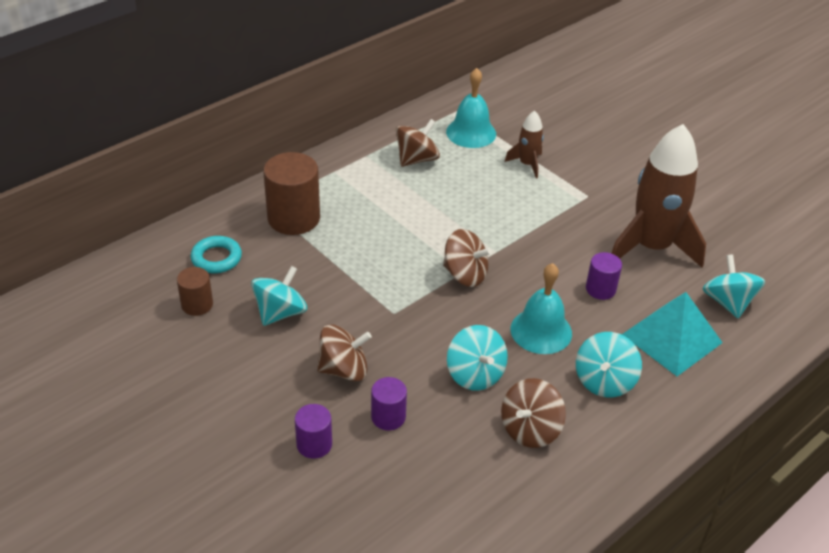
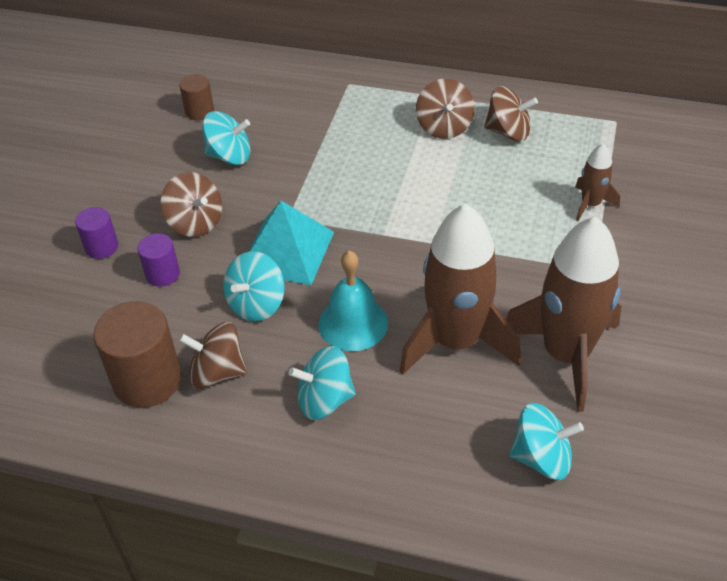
camera: 60 degrees right, 5 degrees up
(216, 258) = (259, 93): turquoise ring -> none
(293, 218) = (347, 105): brown cylinder -> brown cylinder (147, 380)
(465, 274) = (380, 237): brown spinning top -> brown spinning top (444, 127)
(471, 132) = (592, 145): turquoise bell -> none
(600, 289) = (456, 341): purple cylinder -> brown rocket
(671, 338) = (435, 429): turquoise pyramid -> turquoise pyramid (287, 251)
(728, 302) = (541, 457): turquoise spinning top -> turquoise spinning top turned 45 degrees clockwise

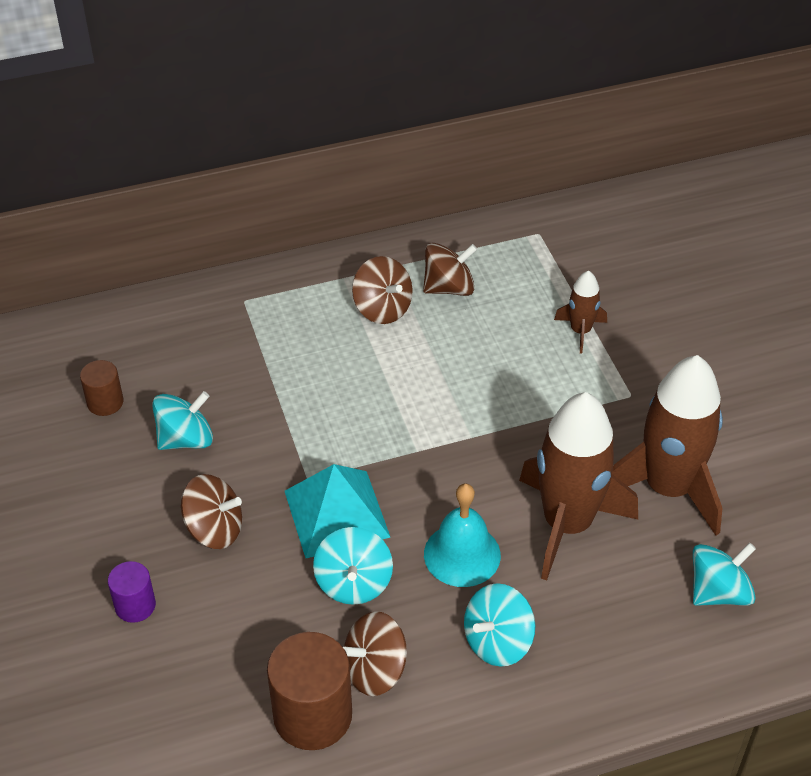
camera: 35 degrees left, 0 degrees up
(162, 274) = (229, 601): purple cylinder -> none

